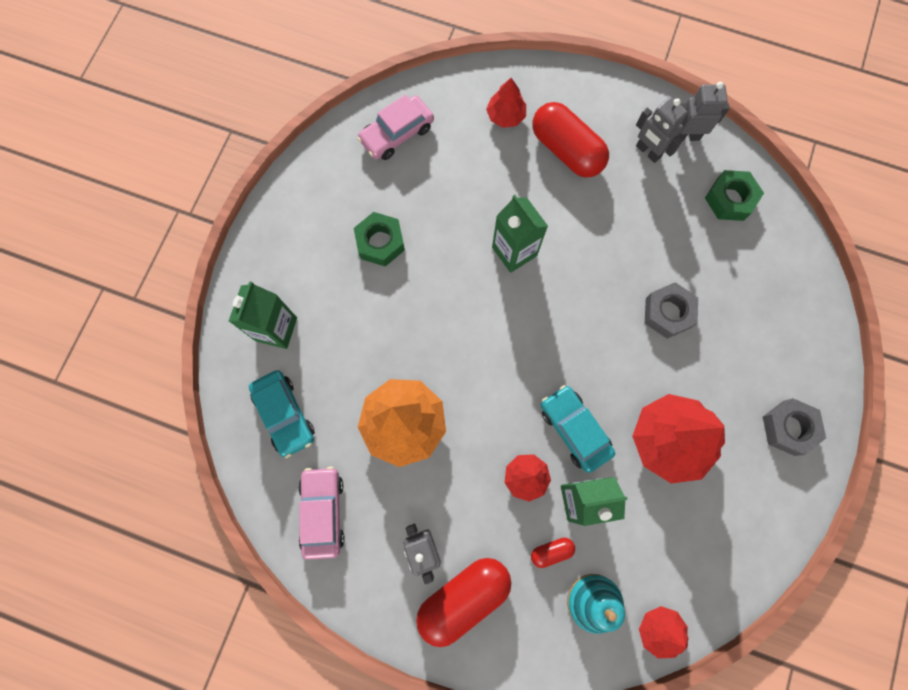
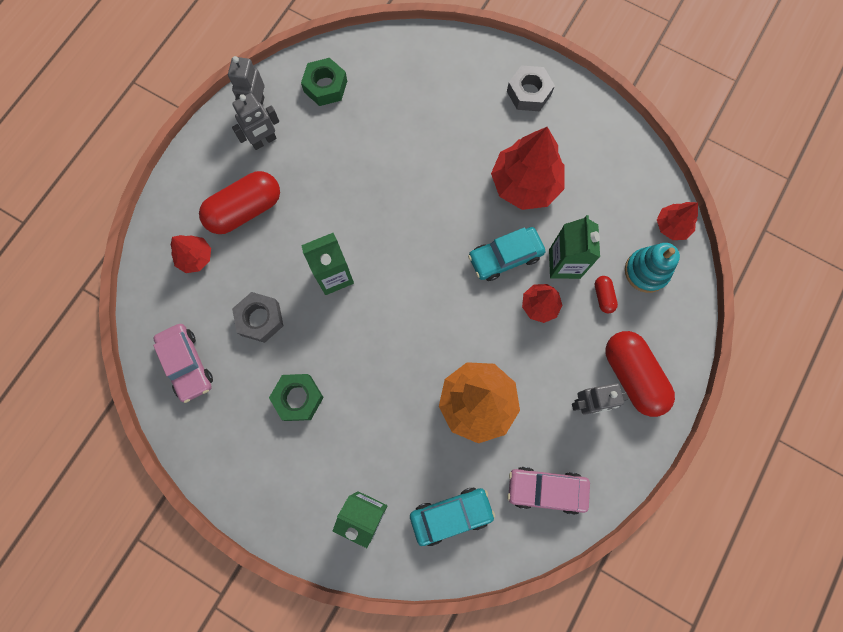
camera: 80 degrees left, 0 degrees up
(668, 313) = (417, 160): grey nut -> grey nut (260, 319)

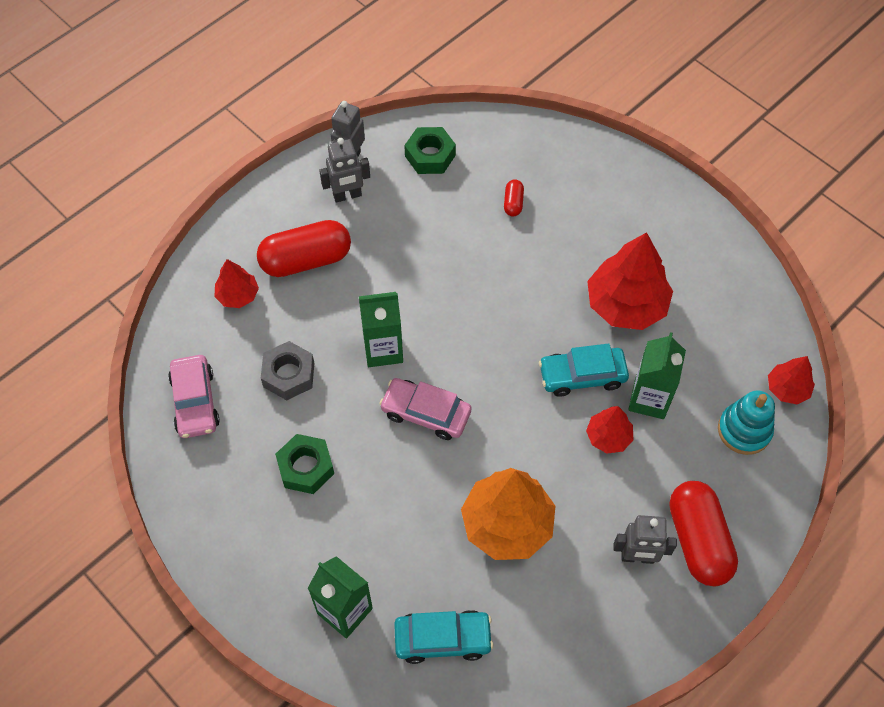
camera: 15 degrees right, 15 degrees down
(529, 93) = (655, 211): grey nut -> none
(546, 490) = (562, 640): pink car -> pink car (426, 413)
(603, 296) = (685, 445): red capsule -> red capsule (513, 203)

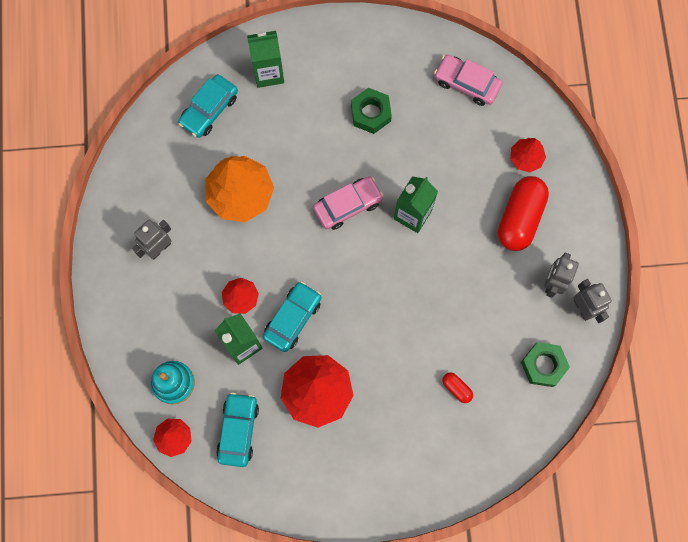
camera: 130 degrees right, 15 degrees up
(288, 375) = (441, 147): grey nut -> none
(698, 540) = (137, 290): red capsule -> none
(724, 341) = (238, 430): none -> turquoise car

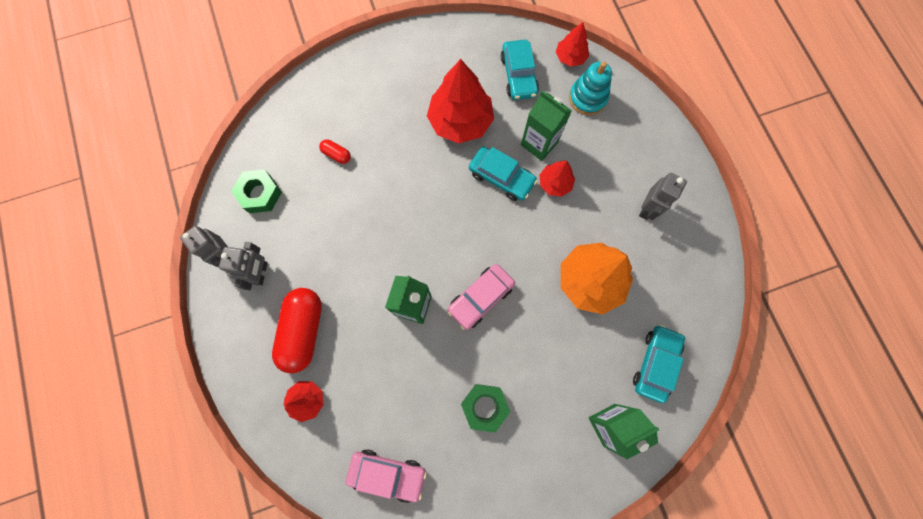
camera: 165 degrees right, 0 degrees up
(292, 318) = (501, 177): turquoise car -> turquoise car turned 75 degrees counterclockwise

